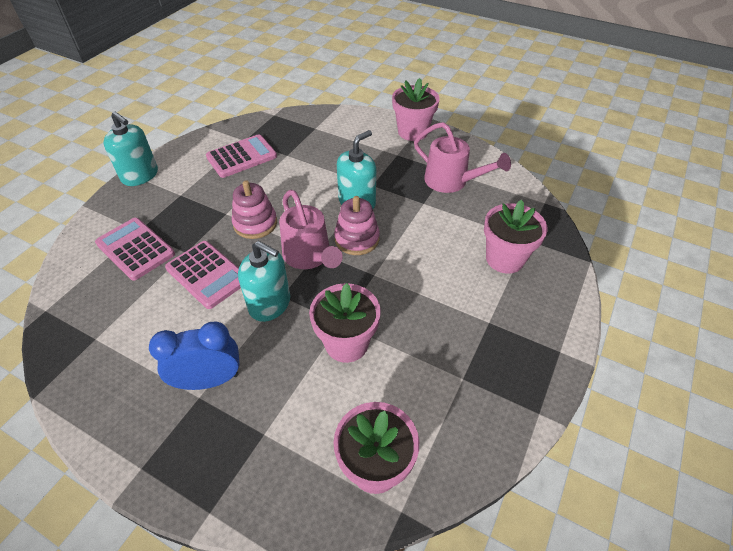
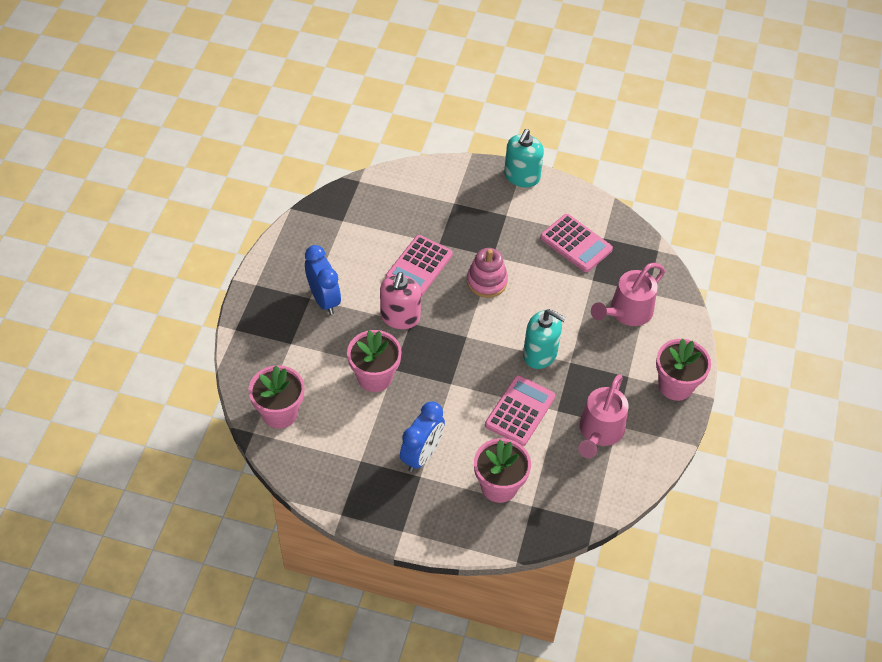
camera: 75 degrees right, 5 degrees up
(135, 249) = (433, 209): pink calculator -> pink calculator (520, 411)
(270, 304) = (400, 317): turquoise soap dispenser -> pink soap dispenser
(309, 257) = (458, 332): pink watering can -> pink watering can (626, 312)
(357, 239) = (490, 363): pink stacking toy -> none
(461, 316) = (422, 455): none -> blue clock

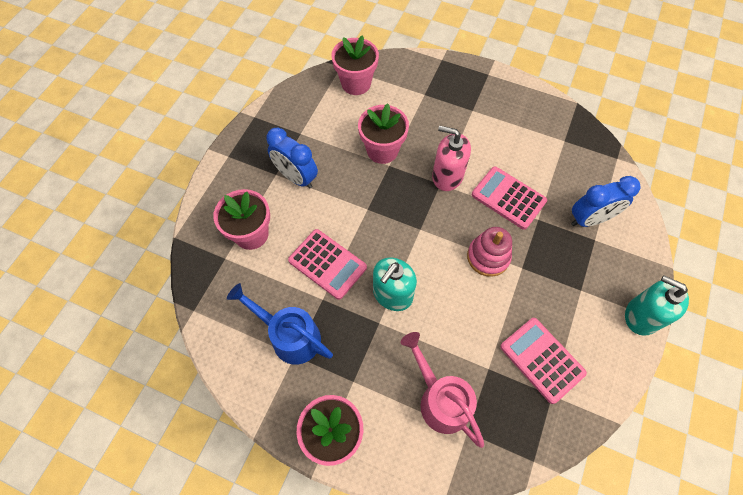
camera: 100 degrees right, 10 degrees up
(324, 299) = (470, 120): blue clock -> blue clock (589, 219)
(576, 243) = (542, 360): pink calculator -> pink calculator turned 90 degrees clockwise
(599, 432) = (289, 335): pink watering can -> blue watering can

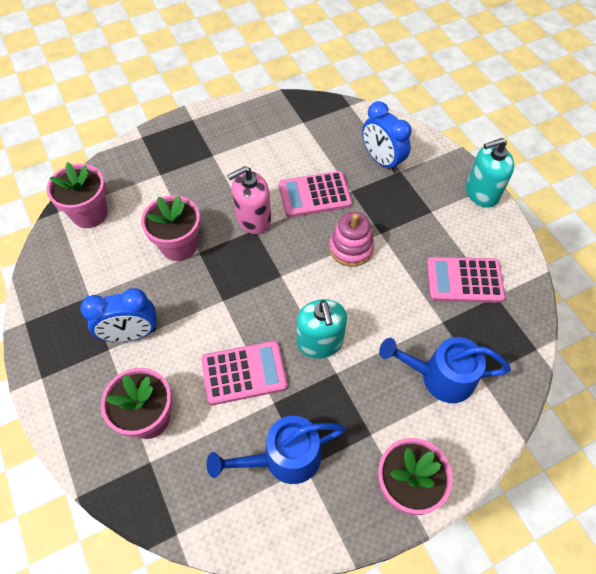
camera: 50 degrees left, 5 degrees down
(440, 398) = (439, 376): pink watering can -> blue watering can
(589, 219) = (382, 160): blue clock -> blue clock turned 120 degrees clockwise

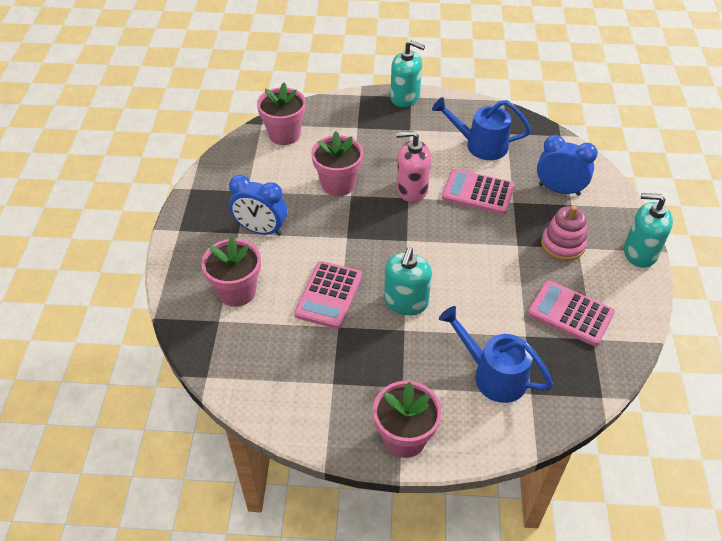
camera: 30 degrees right, 10 degrees down
(187, 122) = (405, 97): none -> turquoise soap dispenser
(244, 373) = (329, 295): pink calculator -> pink calculator turned 90 degrees clockwise
(283, 458) = (319, 368): blue watering can -> blue watering can (480, 145)
(351, 248) = (482, 245): pink stacking toy -> pink stacking toy (562, 245)
(382, 160) = (559, 190): blue clock -> blue clock turned 120 degrees clockwise

